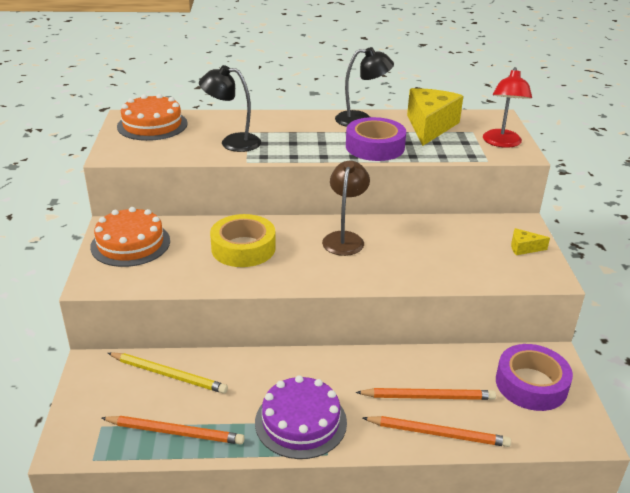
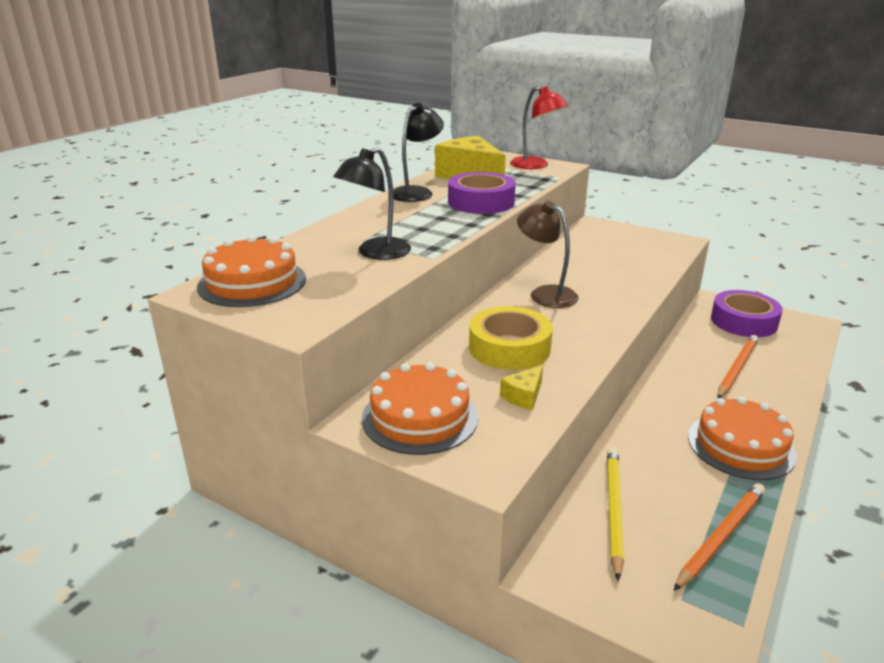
camera: 55 degrees left, 5 degrees down
(168, 374) = (613, 510): yellow pencil -> yellow pencil turned 45 degrees counterclockwise
(300, 422) = (741, 445): purple cake -> orange cake
(438, 433) = (786, 381): orange pencil -> none
(524, 248) = (631, 235): yellow cheese -> yellow cheese (524, 396)

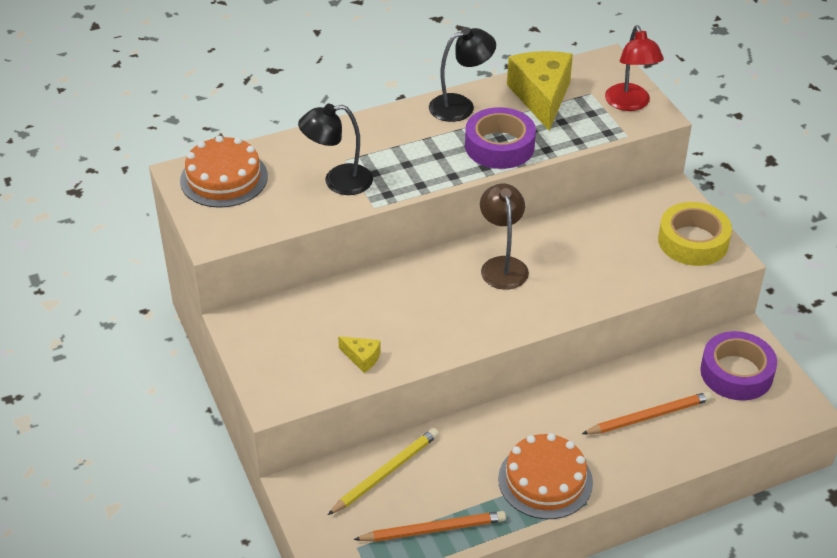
camera: 35 degrees right, 15 degrees up
(420, 417) = (277, 339): orange cake -> none
(509, 348) = (403, 309): yellow tape -> yellow tape (693, 241)
(524, 396) = (362, 358): yellow cheese -> yellow cheese turned 135 degrees counterclockwise

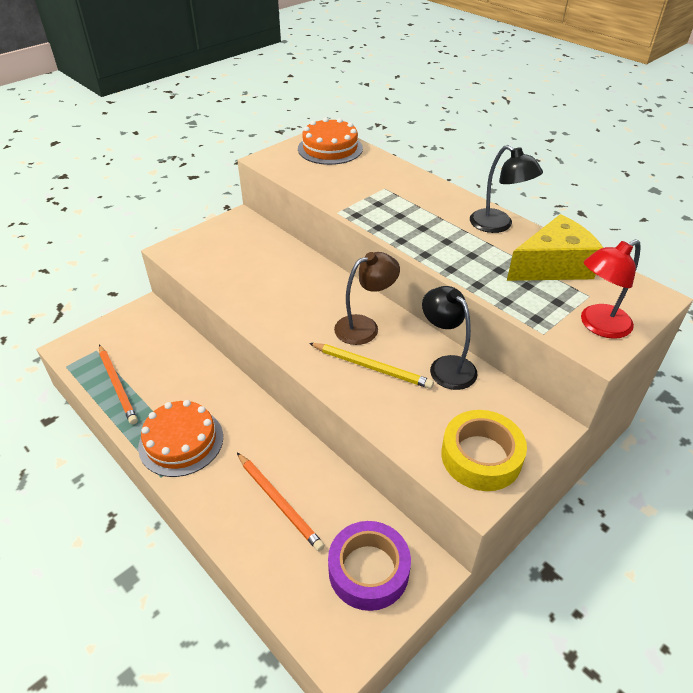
camera: 70 degrees right, 0 degrees up
(338, 181) = (356, 191): black lamp -> black lamp (446, 366)
(362, 358) = (225, 278): yellow cheese -> none
(385, 473) = (168, 347): yellow pencil -> yellow pencil (371, 367)
(499, 146) = (460, 256): purple tape -> none

